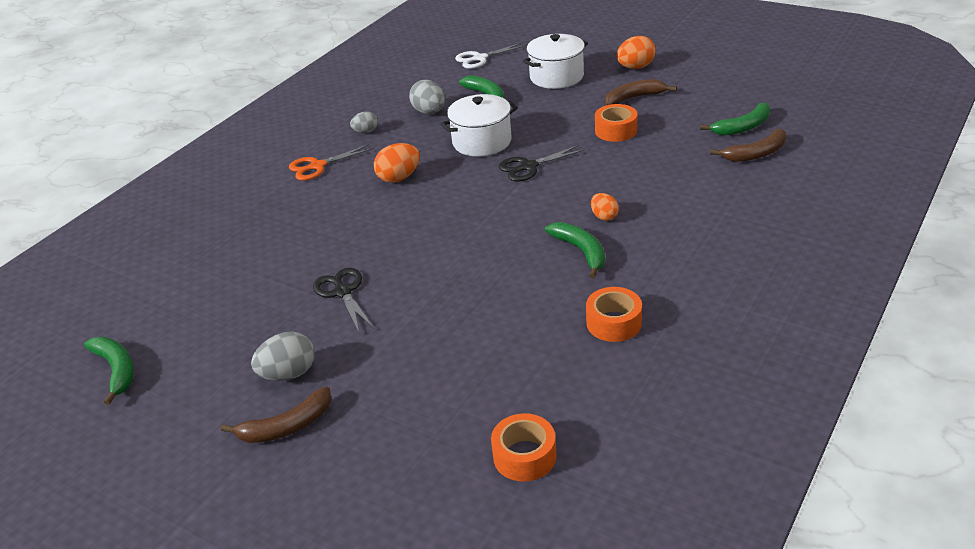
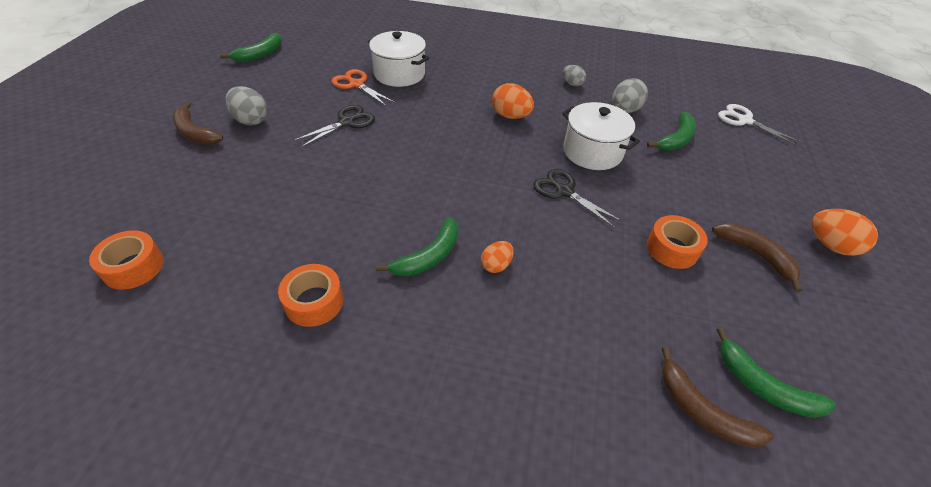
camera: 65 degrees right, 10 degrees up
(317, 166) = (509, 72): orange scissors -> orange scissors (356, 84)
(556, 77) = (752, 181): white pot -> white pot (399, 74)

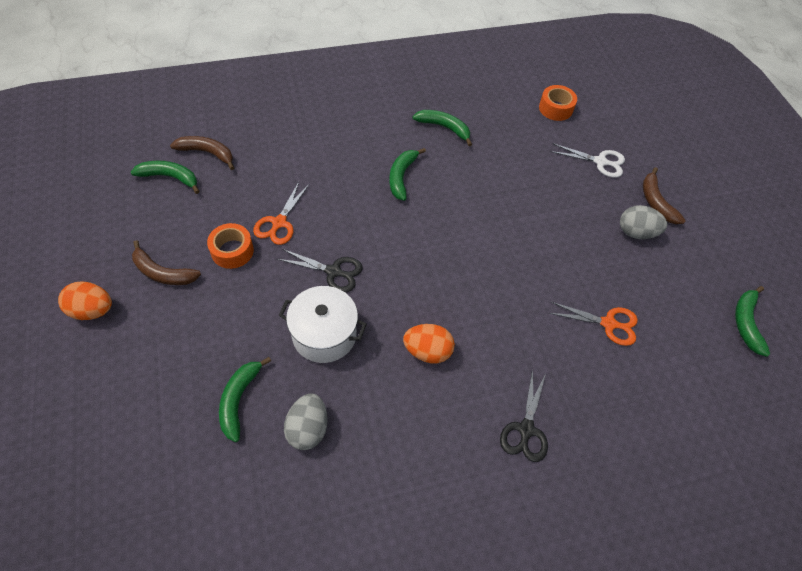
camera: 150 degrees right, 10 degrees up
(195, 132) = (656, 202): brown banana -> brown banana turned 120 degrees counterclockwise
(314, 302) = (444, 128): orange tape -> green banana
(347, 122) = (563, 267): black scissors -> black scissors (526, 430)
(399, 74) = (586, 366): white pot -> none
(496, 265) = (355, 188): orange egg -> none
(572, 84) = (388, 456): grey egg -> none
(609, 259) = (279, 223): none -> orange scissors
(744, 120) = (151, 486): white scissors -> white scissors (600, 162)

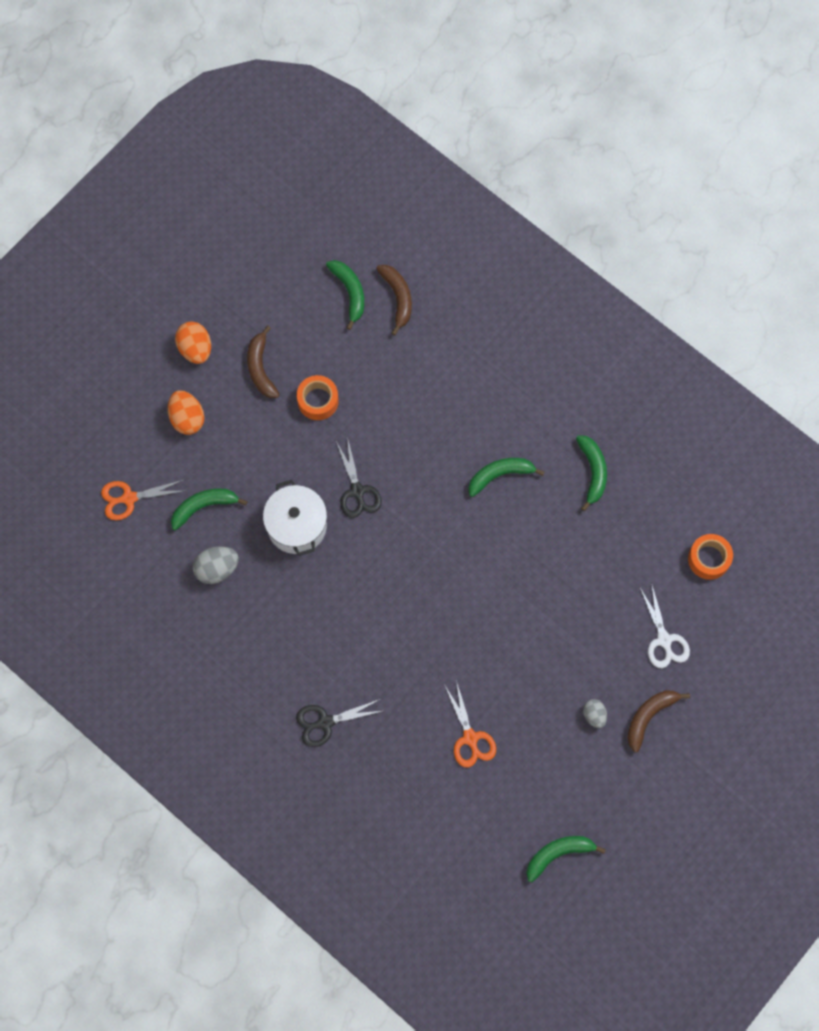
camera: 60 degrees right, 15 degrees up
(279, 223) = (371, 414): orange scissors -> orange scissors (129, 498)
(427, 351) = (338, 611): orange egg -> orange egg (187, 418)
(636, 232) = (594, 715): grey egg -> grey egg, size x0.63

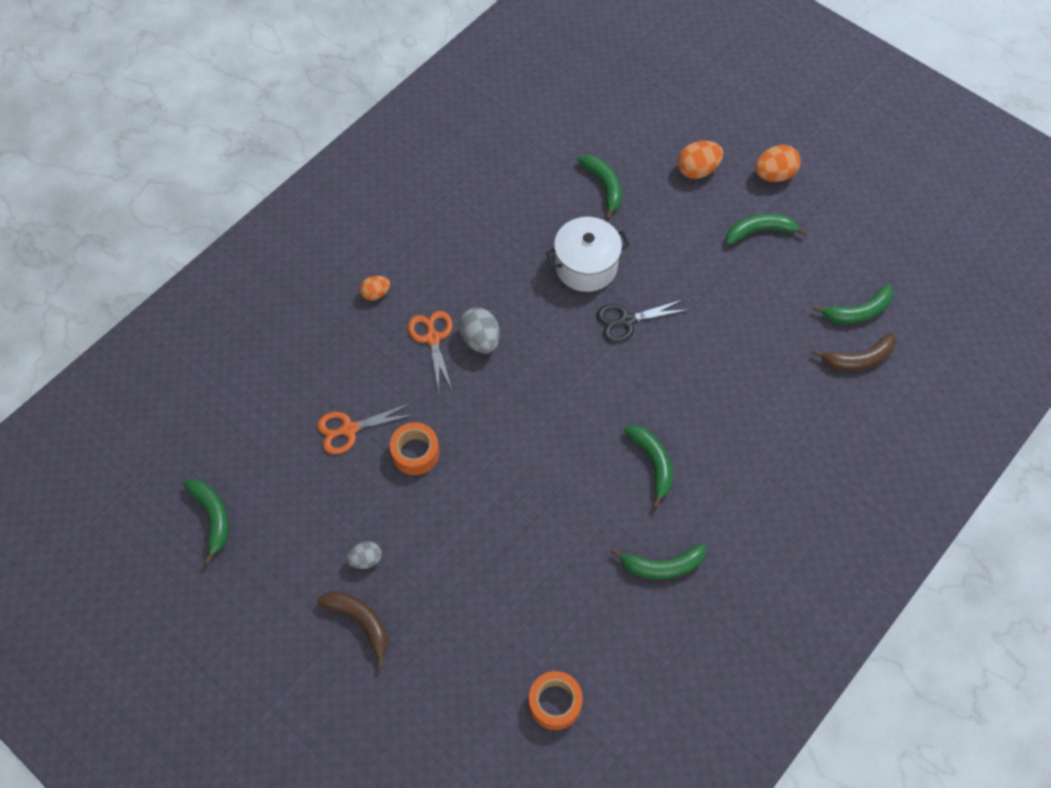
camera: 90 degrees right, 10 degrees down
(129, 498) = (610, 126): orange scissors -> orange scissors (432, 338)
(217, 569) = (538, 199): grey egg -> grey egg (480, 340)
(261, 368) = (759, 231): brown banana -> green banana
(318, 401) = (727, 283): orange tape -> orange tape (415, 453)
(325, 722) = (376, 294): black scissors -> orange egg
(664, 640) = (452, 643): white scissors -> none

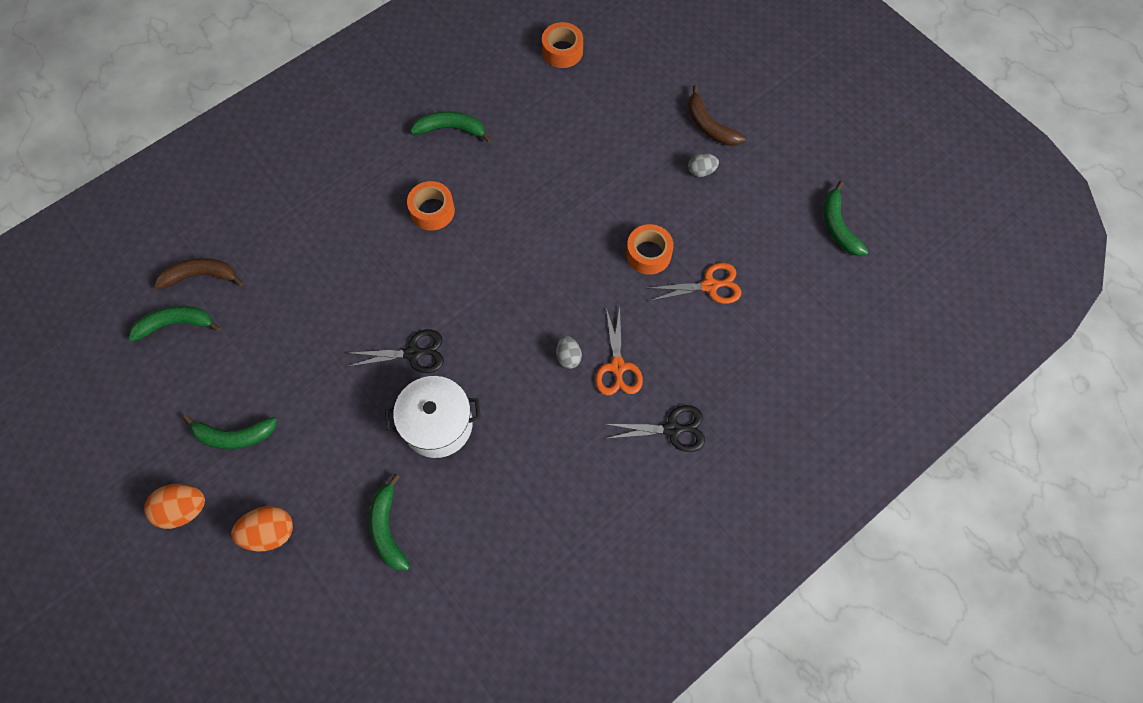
camera: 170 degrees left, 5 degrees up
(376, 294) = (673, 429): orange egg -> black scissors
(480, 340) = (568, 357): grey egg -> grey egg, size x0.63
(652, 463) = (432, 211): green banana -> orange tape

